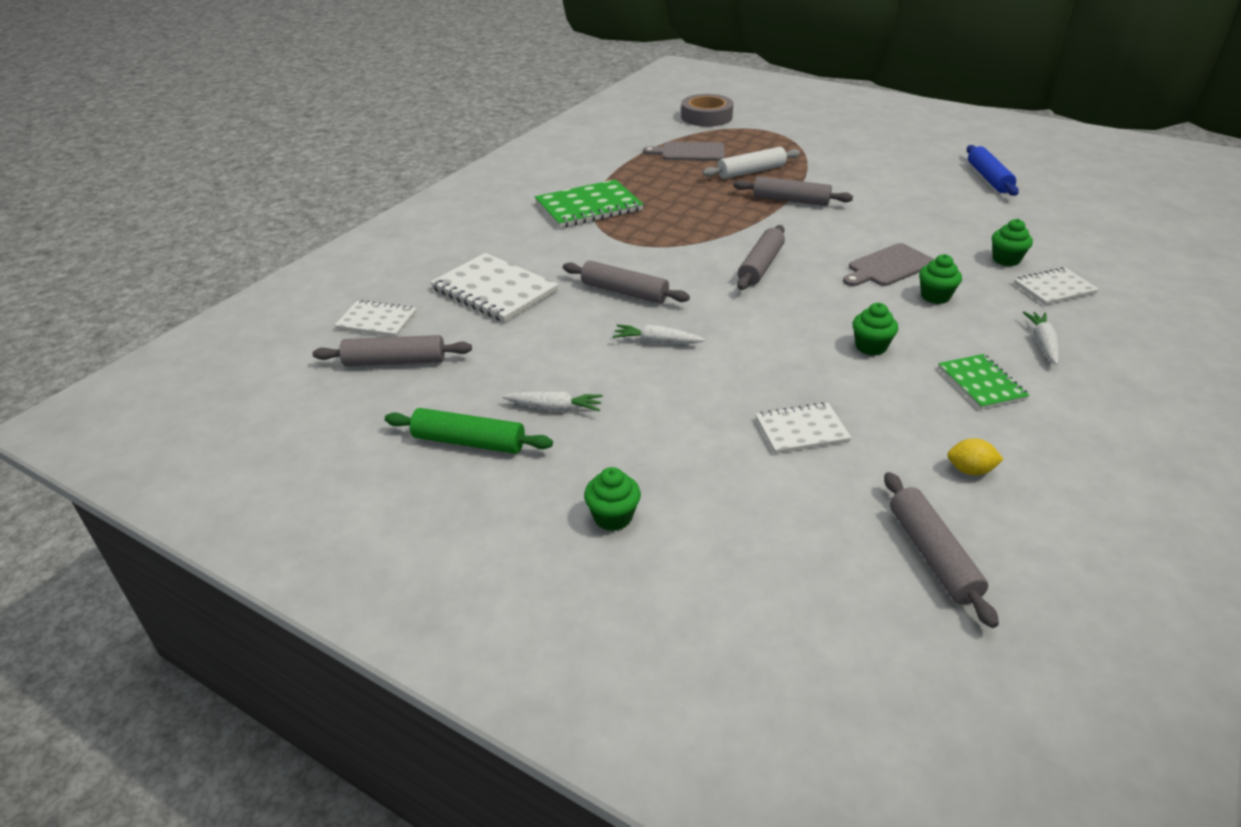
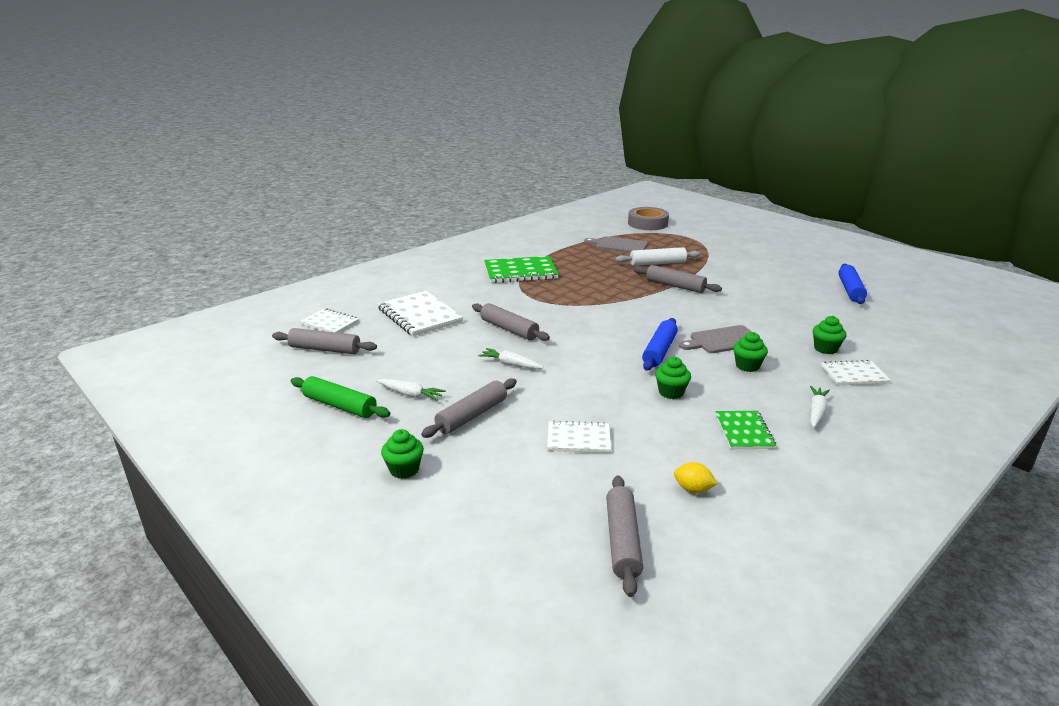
camera: 15 degrees right, 10 degrees down
(761, 266) = (622, 326): grey rolling pin -> grey rolling pin (472, 416)
(825, 293) = (659, 351): none -> blue rolling pin

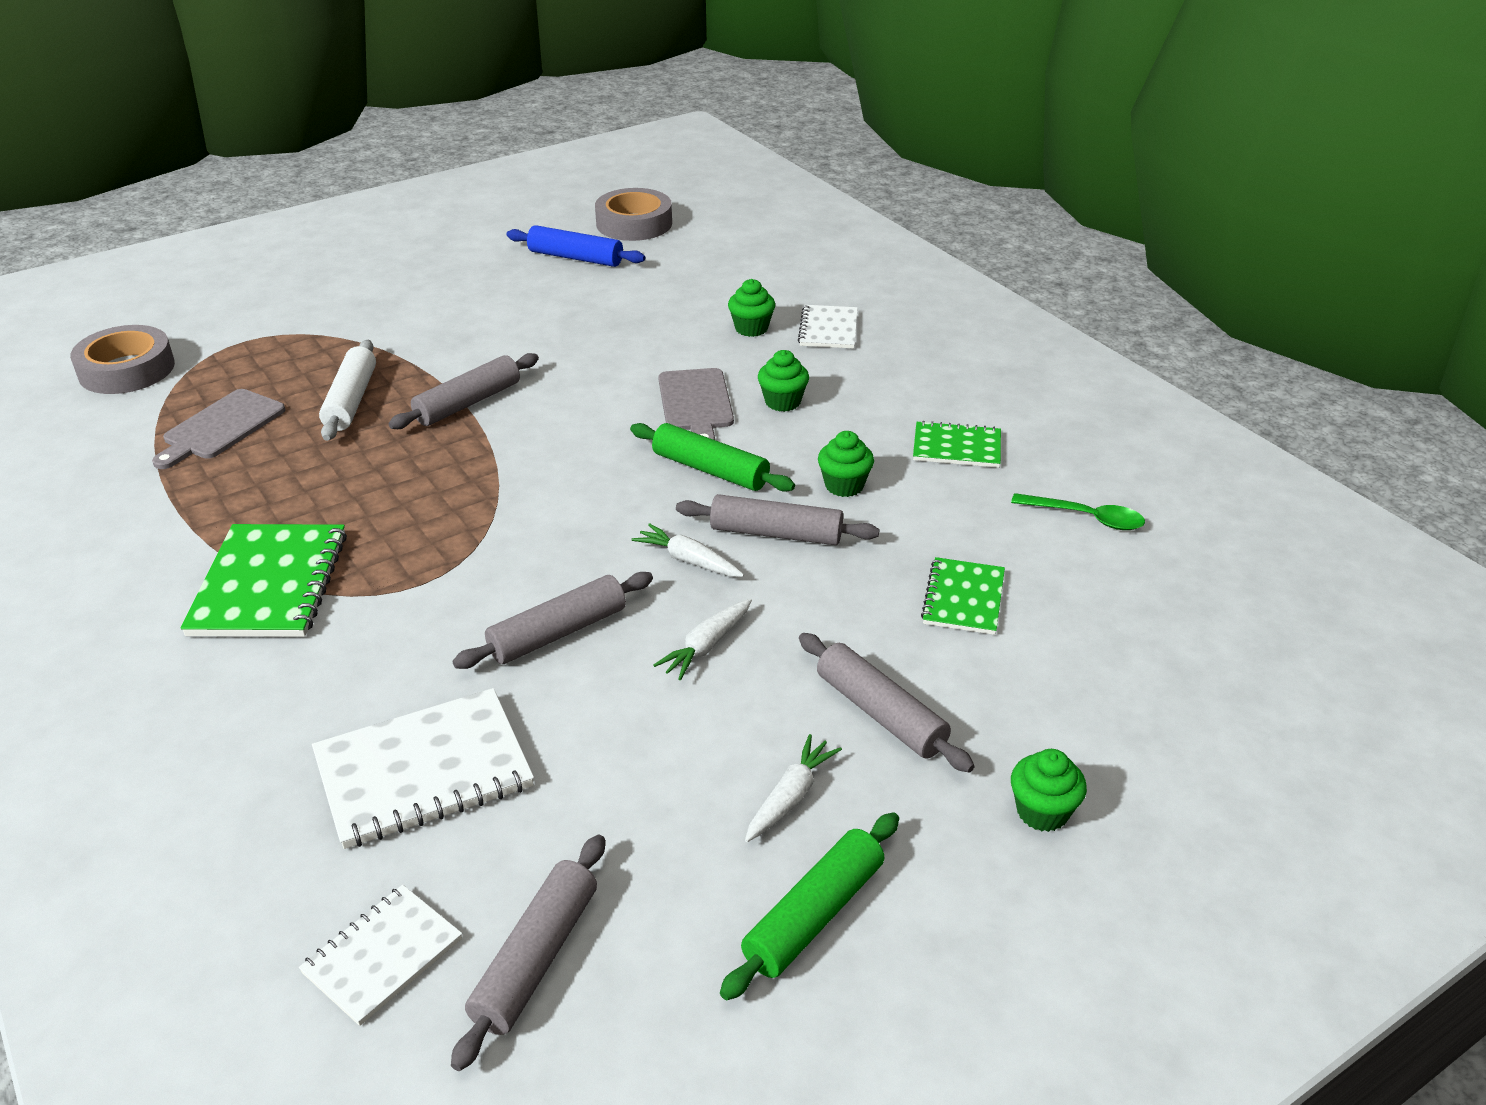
camera: 80 degrees left, 10 degrees up
(578, 439) = (963, 598): white notebook -> green notebook
(622, 541) = (1195, 596): grey rolling pin -> grey rolling pin (776, 534)
(659, 351) = (710, 470): blue rolling pin -> green rolling pin
(693, 489) = (1086, 518): yellow lemon -> green spoon
(816, 412) = (915, 381): white carrot -> white carrot (689, 560)
(916, 300) = (634, 223): none -> grey tape

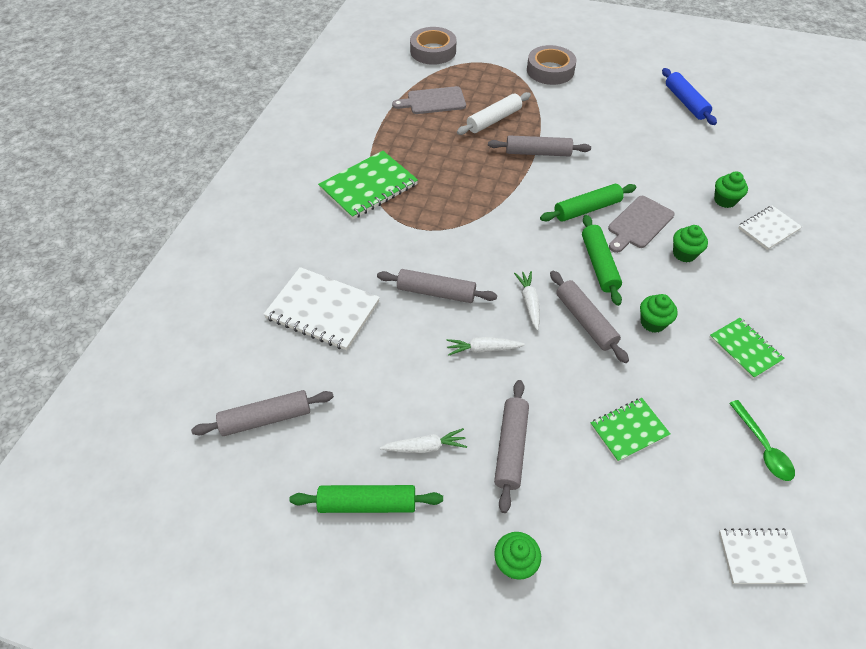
camera: 50 degrees right, 15 degrees up
(383, 956) = (230, 369): white notebook -> white notebook (760, 557)
(616, 425) = (587, 209): none -> green rolling pin
(634, 223) = (743, 99): grey tape -> grey tape (550, 70)

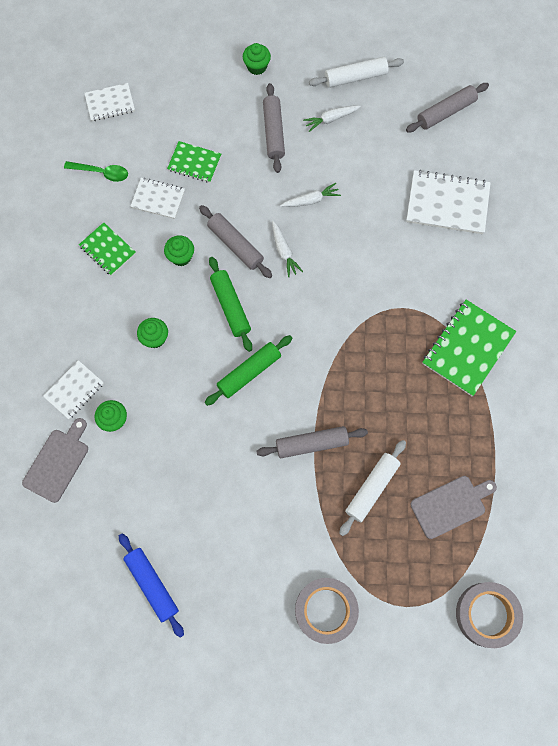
camera: 165 degrees right, 20 degrees up
(367, 504) = (355, 77): green rolling pin -> white rolling pin
(436, 292) = (363, 242): grey rolling pin -> none
(629, 430) = (194, 163): green notebook -> green notebook turned 60 degrees clockwise
(639, 224) = (198, 365): grey cutting board -> grey cutting board (57, 462)
(681, 394) = (158, 199): none -> white notebook
(762, 447) = (101, 172): green spoon -> green spoon turned 135 degrees clockwise

